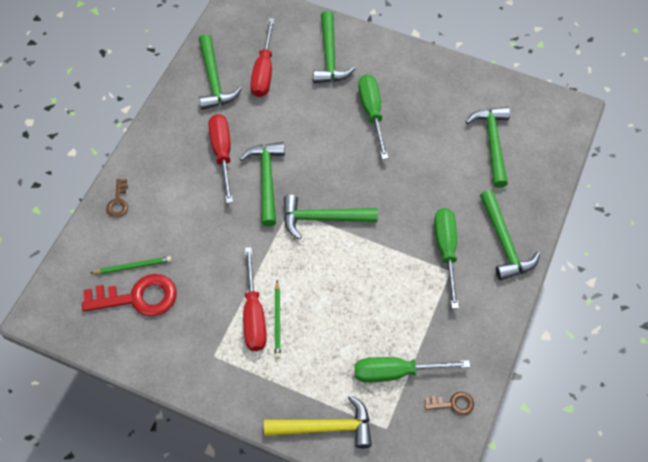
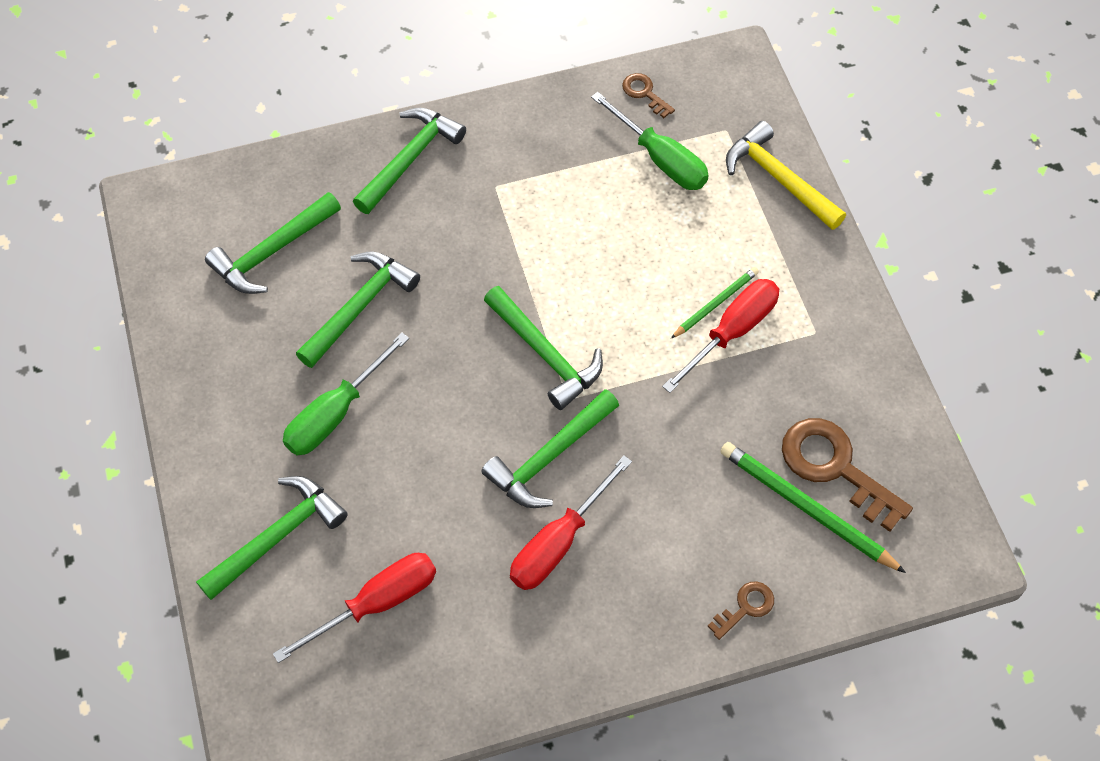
camera: 130 degrees left, 0 degrees up
(133, 266) = (806, 508): green pencil -> green pencil, size x1.68
(138, 297) = (835, 468): red key -> brown key
(214, 80) = (449, 658): green hammer -> green hammer (360, 307)
(446, 250) = (472, 206): green screwdriver -> none

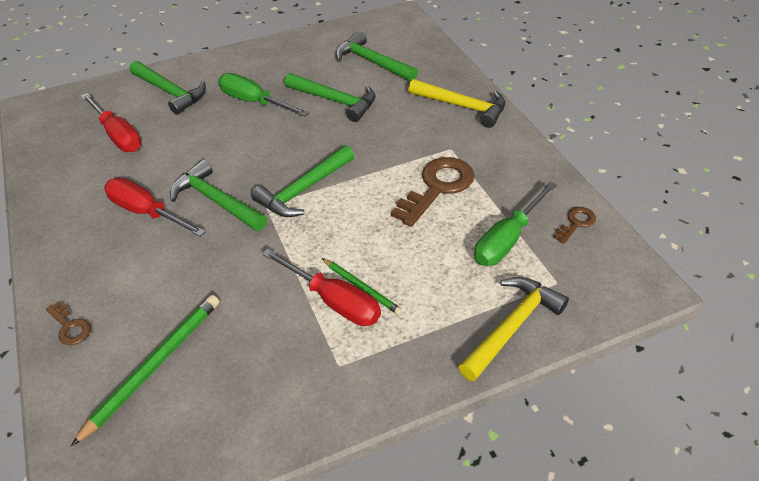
camera: 85 degrees right, 15 degrees down
(410, 159) = (463, 106): green hammer -> yellow hammer
(835, 468) = (193, 387): brown key -> brown key (437, 187)

